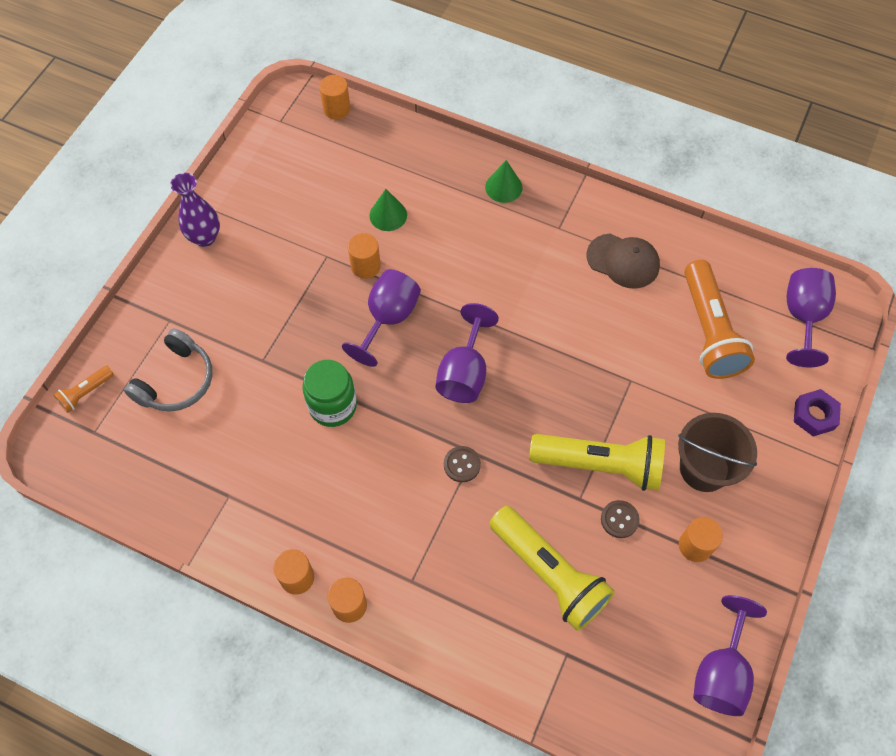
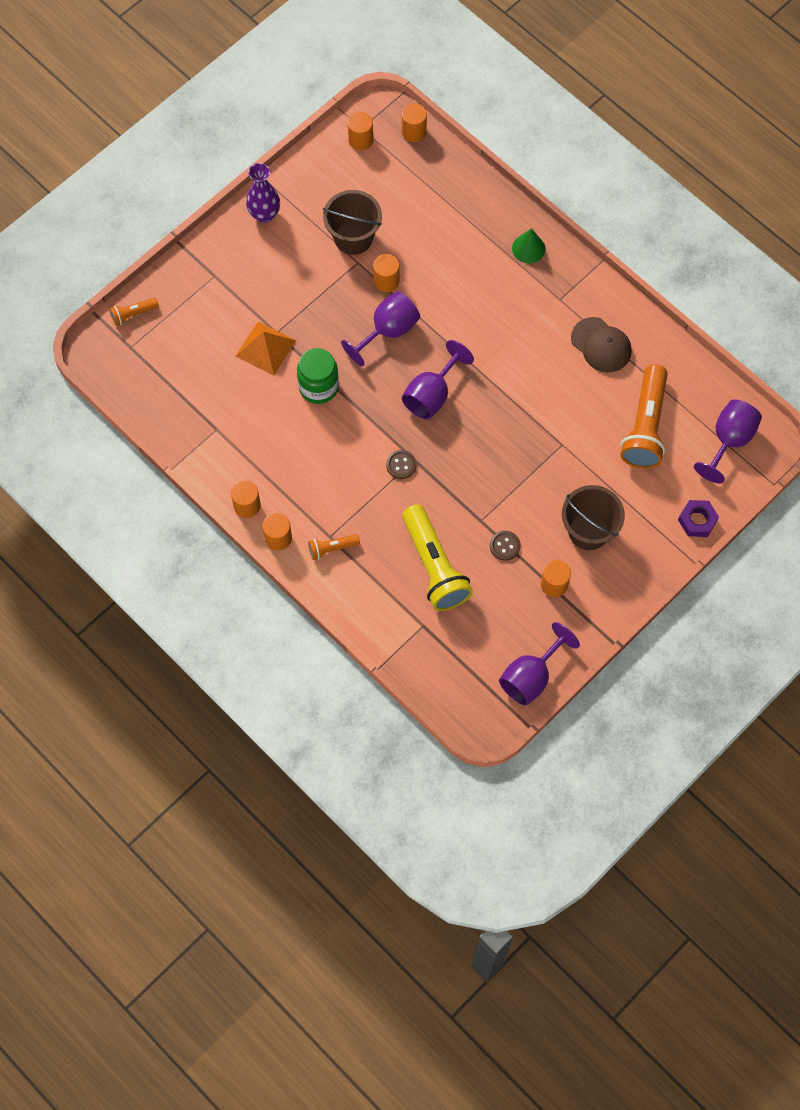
camera: 20 degrees right, 5 degrees up
(176, 381) = (205, 327): grey headphones -> none
(255, 382) = (265, 348): none -> orange pyramid
(283, 133) = (360, 140): none -> orange cylinder
(312, 232) = (353, 237): none -> brown bucket
(388, 215) = (421, 242): green cone -> none
(419, 595) = (332, 548): none -> orange flashlight
(600, 465) = (508, 501): yellow flashlight -> none

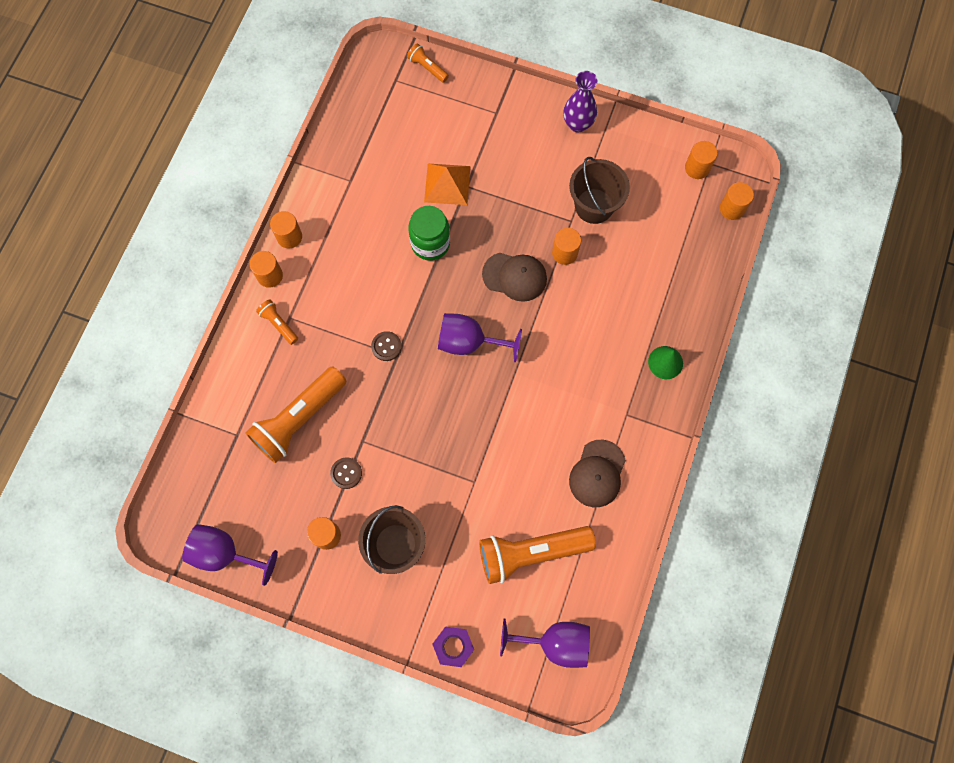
camera: 65 degrees right, 5 degrees up
(388, 331) = (514, 276): purple goblet -> brown cap
(434, 566) = (299, 419): yellow flashlight -> orange flashlight

